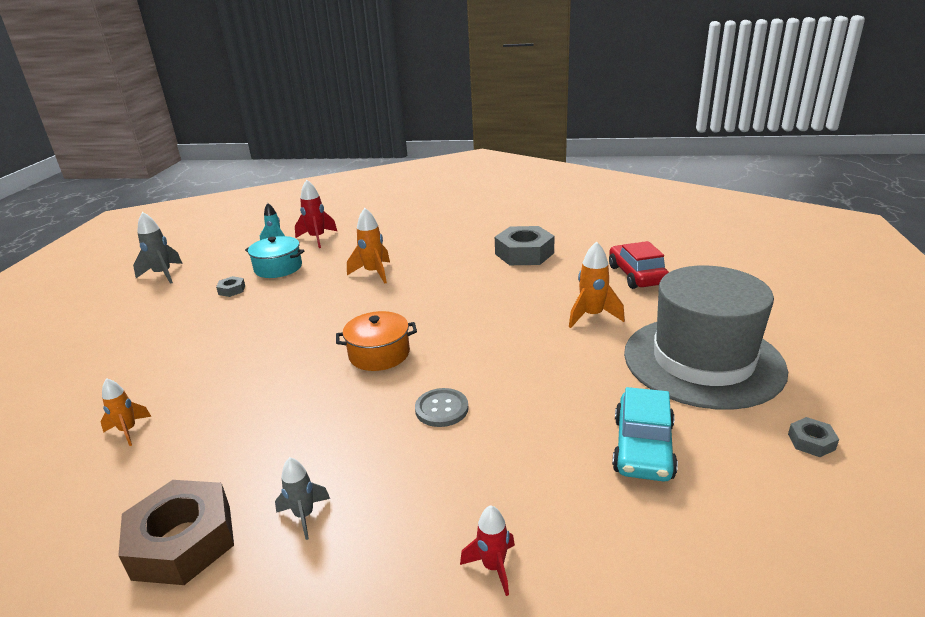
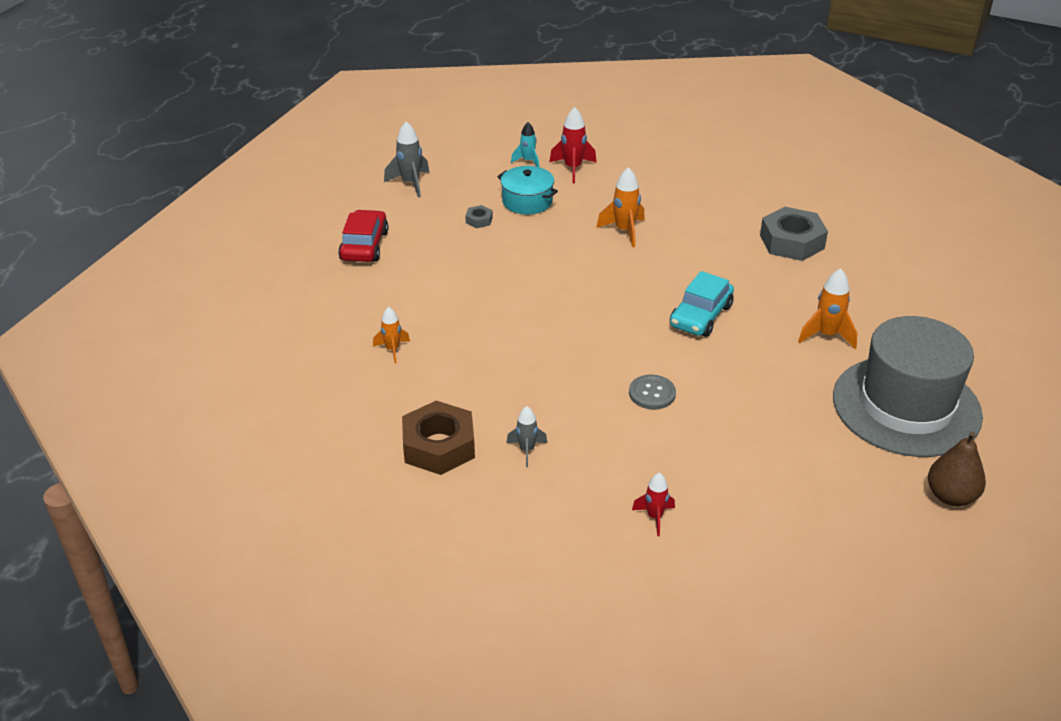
camera: 15 degrees right, 10 degrees up
(379, 354) = (610, 327): orange pot -> none
(636, 275) = (899, 298): red car -> red car (364, 245)
(643, 448) = (807, 466): turquoise car -> turquoise car (700, 316)
(811, 442) = (951, 496): grey nut -> brown pear

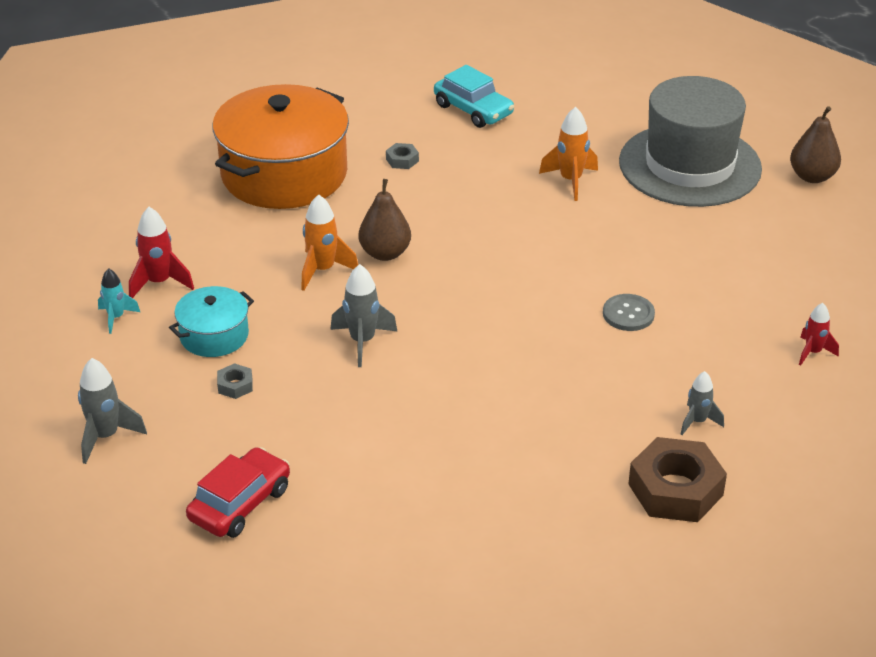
camera: 75 degrees left, 0 degrees up
(364, 245) = (240, 504): red car -> red car turned 105 degrees clockwise
(392, 350) = (485, 505): orange rocket -> none
(550, 264) = (362, 342): none -> grey rocket
(662, 255) = (385, 253): none -> brown pear
(700, 316) = (509, 252): turquoise car -> turquoise car (473, 110)
(733, 192) = (284, 174): none -> orange pot
(792, 242) = (402, 160): grey nut -> grey nut, size x0.44

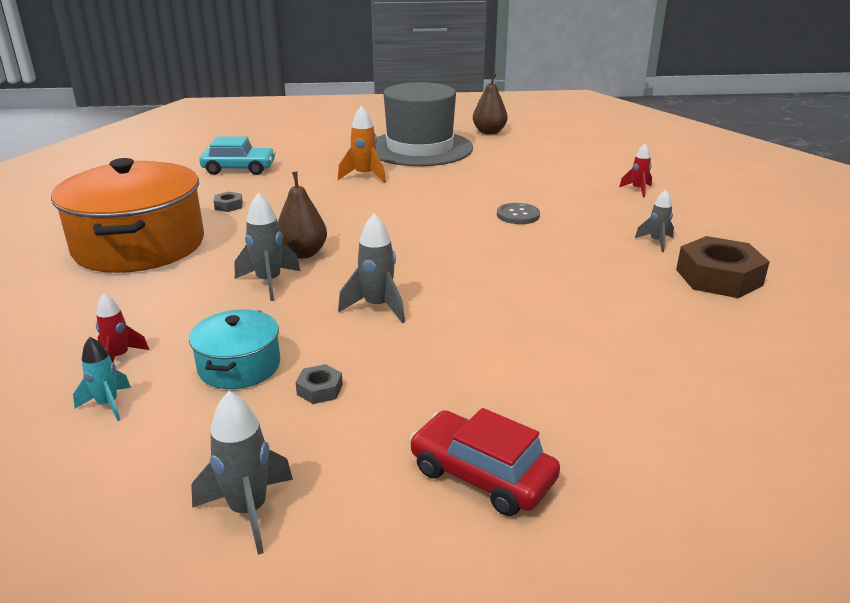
camera: 45 degrees left, 10 degrees down
(159, 283) = (119, 357): red rocket -> red rocket, size x0.65
(240, 504) = (482, 475): red car -> red car turned 45 degrees counterclockwise
(322, 270) = (269, 282): orange rocket -> grey rocket

